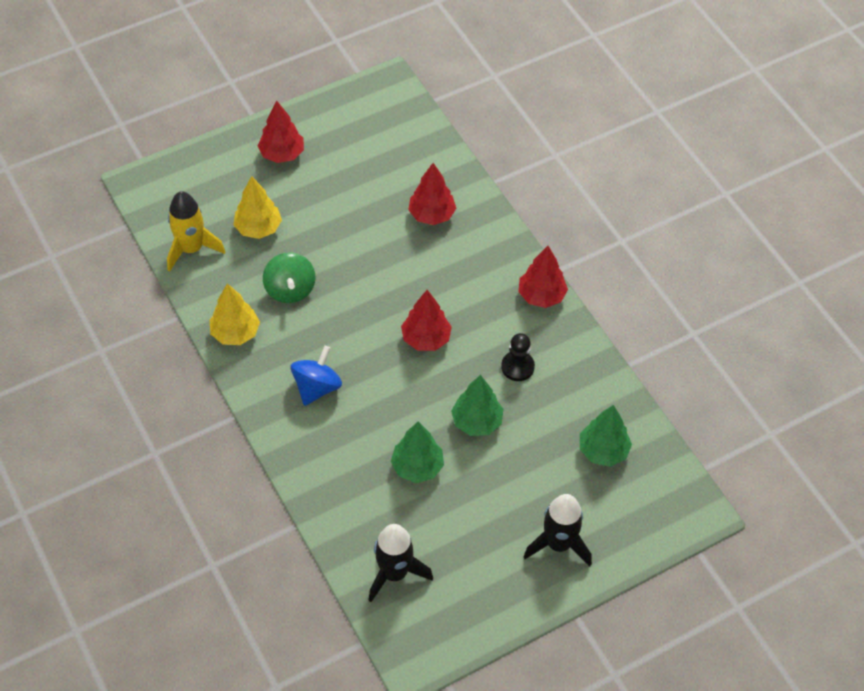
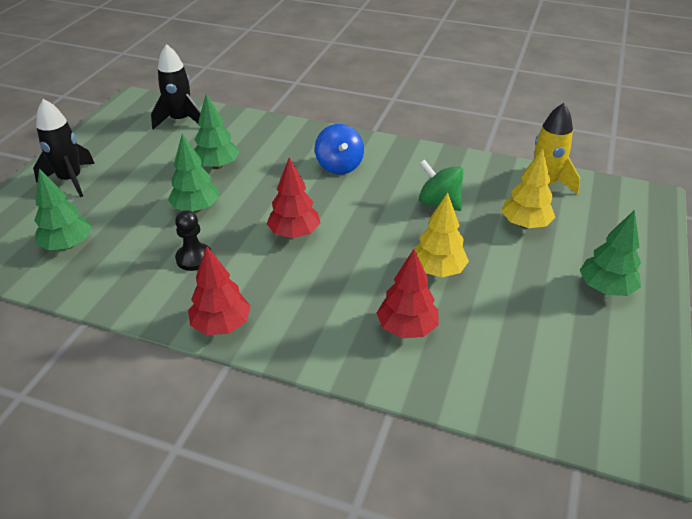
camera: 140 degrees right, 15 degrees down
(235, 333) = (435, 161): yellow tree -> yellow tree (438, 270)
(282, 154) = (605, 288): red tree -> green tree

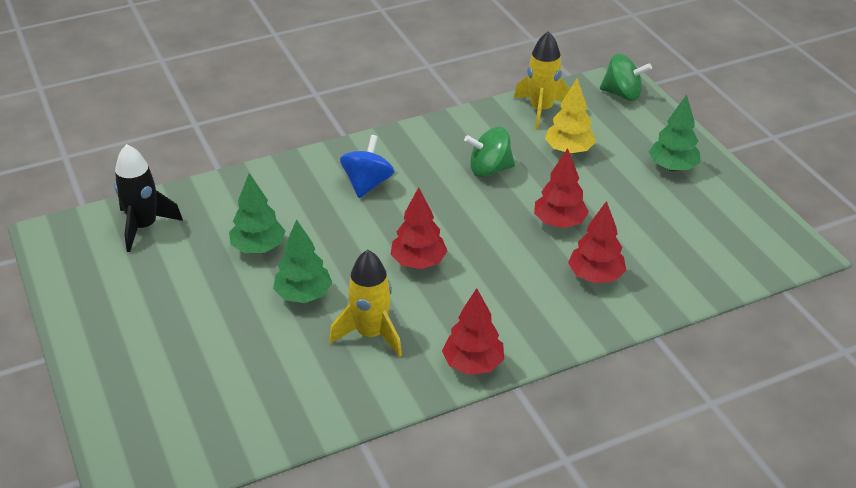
camera: 45 degrees left, 0 degrees up
(67, 245) = (240, 400): green tree -> none
(70, 180) = (132, 349): black rocket -> none
(194, 258) = (371, 334): black pawn -> yellow rocket
(339, 166) = (367, 184): blue spinning top -> blue spinning top turned 105 degrees counterclockwise
(438, 270) = (559, 222): yellow tree -> red tree
(637, 209) = (622, 94): none -> green spinning top

